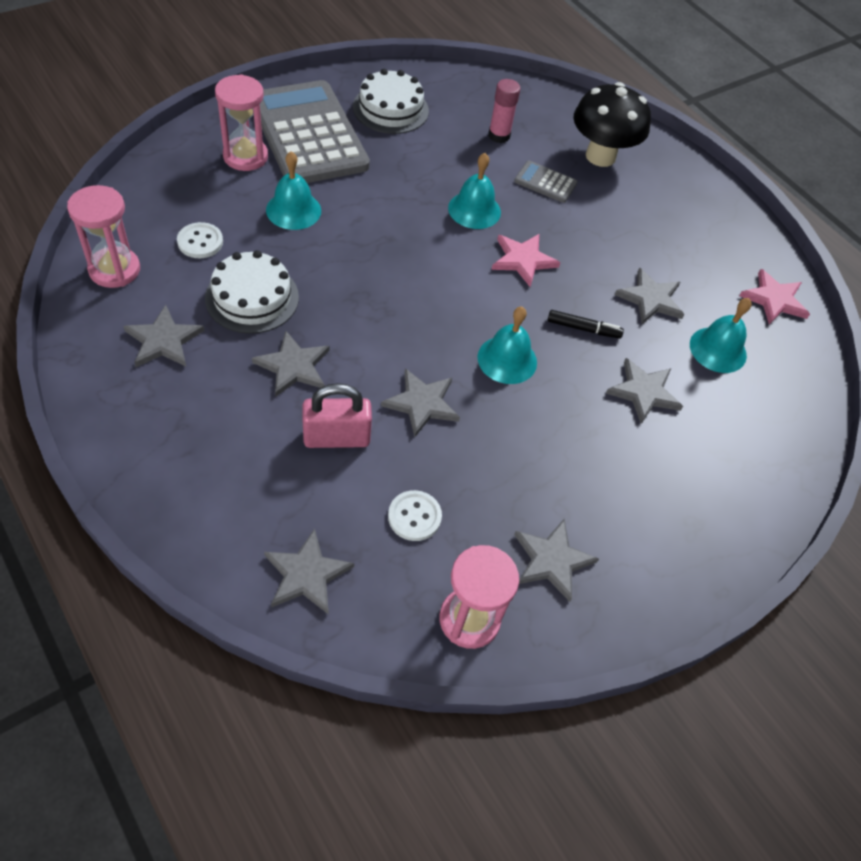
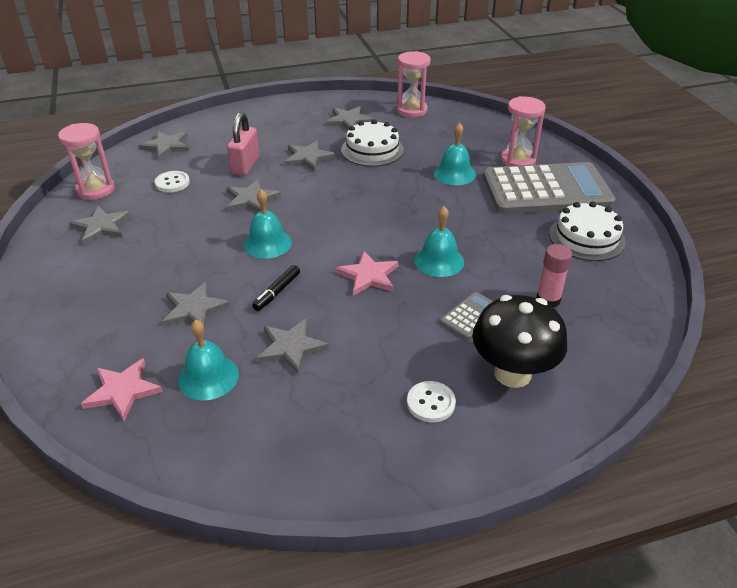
camera: 115 degrees right, 15 degrees down
(200, 242) = (429, 137): white button -> white button (431, 403)
(774, 299) = (246, 457): pink star -> pink star (123, 391)

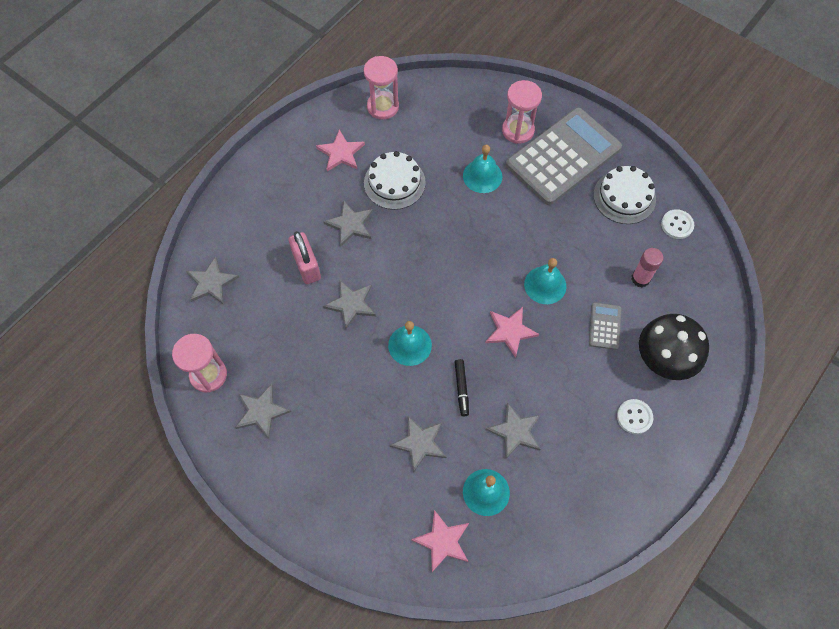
camera: 35 degrees left, 25 degrees up
(172, 183) = (266, 325): white button -> white button (677, 225)
(348, 121) = (341, 153): grey star -> pink star

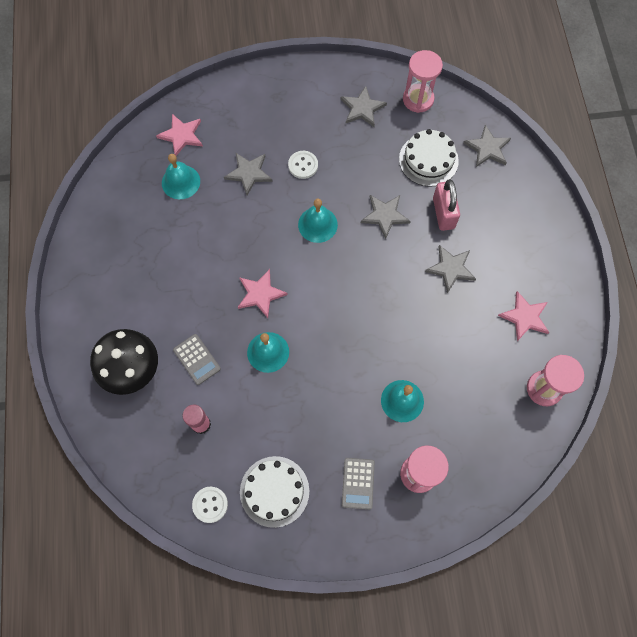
camera: 135 degrees right, 5 degrees up
(306, 266) = (443, 213): pink padlock -> pink padlock turned 60 degrees clockwise
(394, 183) = (459, 330): white cake -> white cake (428, 160)
(461, 388) = (255, 227): black marker -> none
(515, 431) = (195, 232): grey star -> none
(563, 157) = (358, 483): grey calculator -> grey calculator, size x0.41
(634, 417) = (122, 310): white button -> white button (303, 165)

